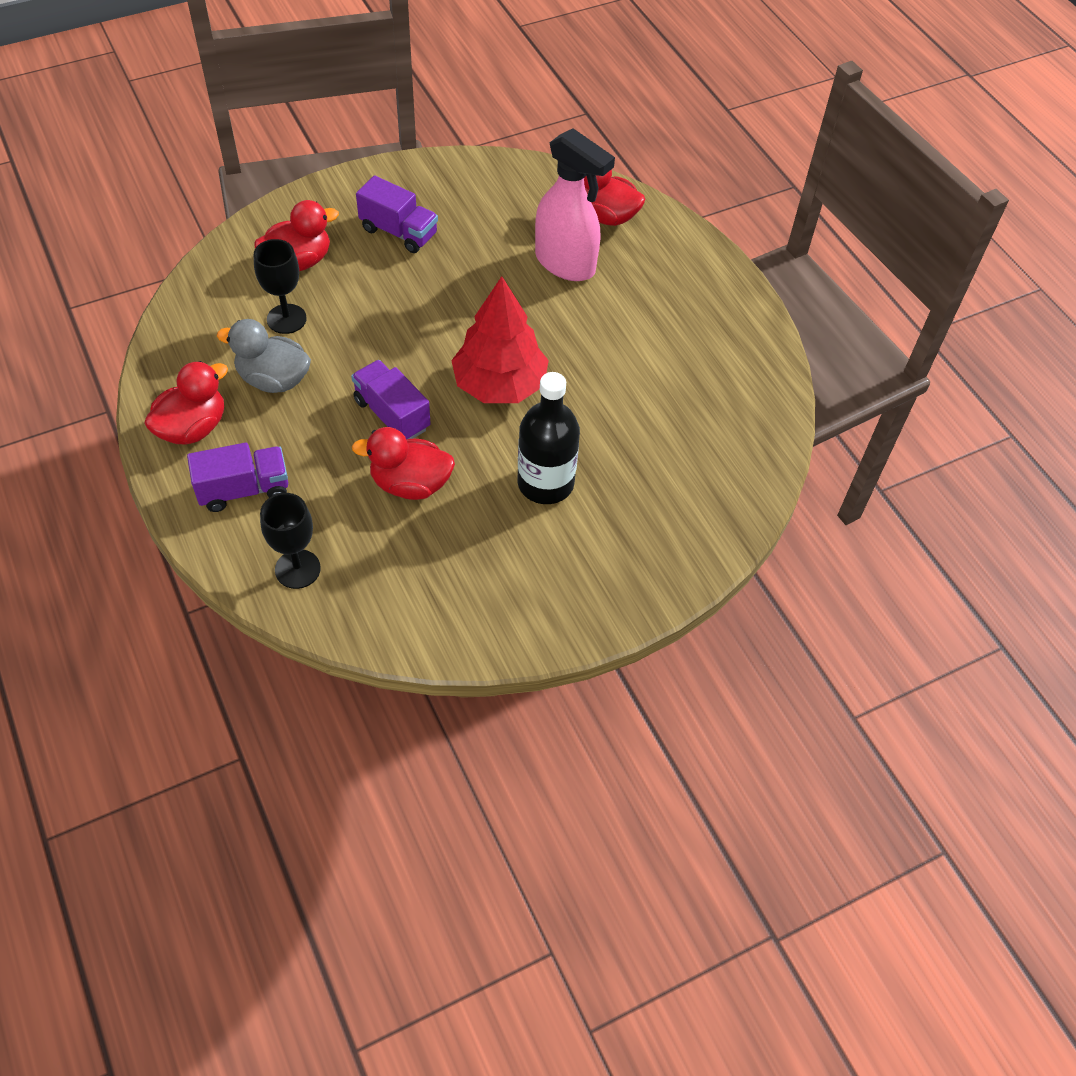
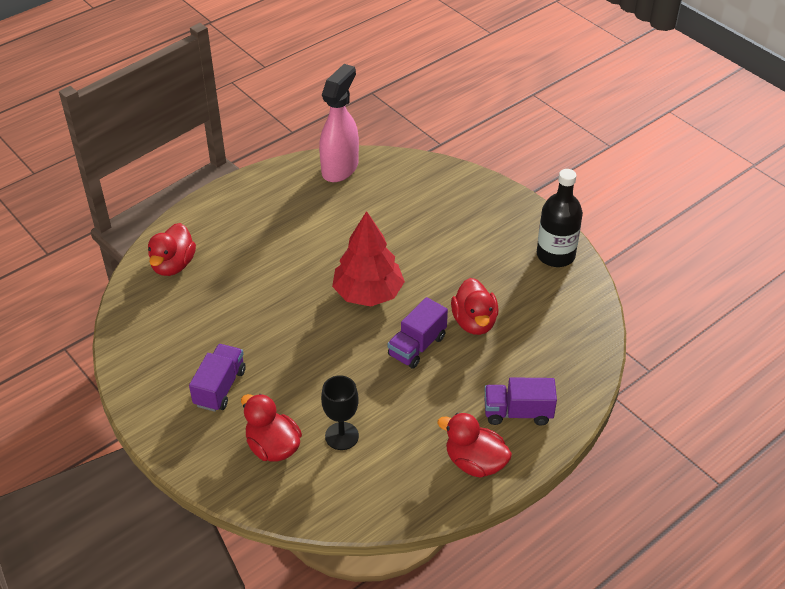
camera: 100 degrees left, 10 degrees down
(244, 489) = (517, 412): purple truck -> purple truck turned 60 degrees counterclockwise
(273, 379) = (408, 425): grey duck -> none
(297, 569) = (568, 364): black goblet -> none
(545, 483) = (445, 255): black bottle -> black bottle (555, 255)
(565, 264) = (233, 279): pink spray bottle -> pink spray bottle (340, 168)

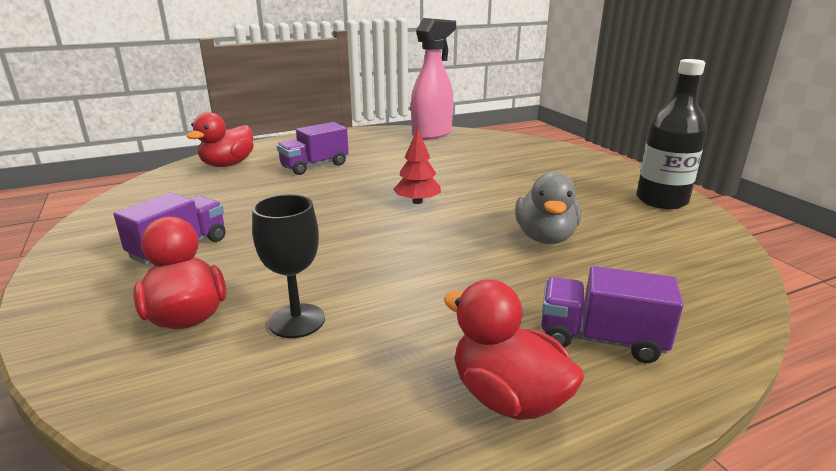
camera: 15 degrees right, 20 degrees down
(368, 293) = (417, 202): red tree -> red tree, size x0.55
(417, 346) = (459, 248): purple truck -> purple truck (315, 166)
(474, 322) = (545, 237): red duck -> grey duck

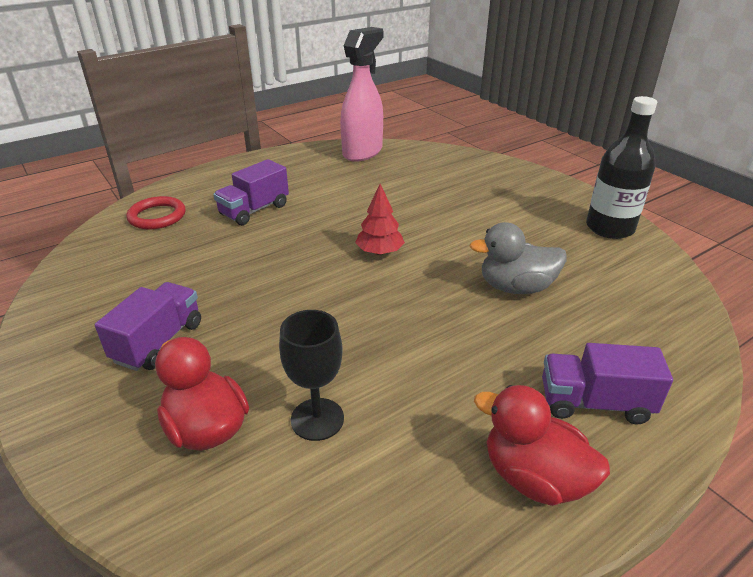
camera: 10 degrees left, 10 degrees up
(228, 164) = (157, 216): red duck -> red ring
(545, 237) = (516, 287): grey duck -> grey duck turned 90 degrees clockwise

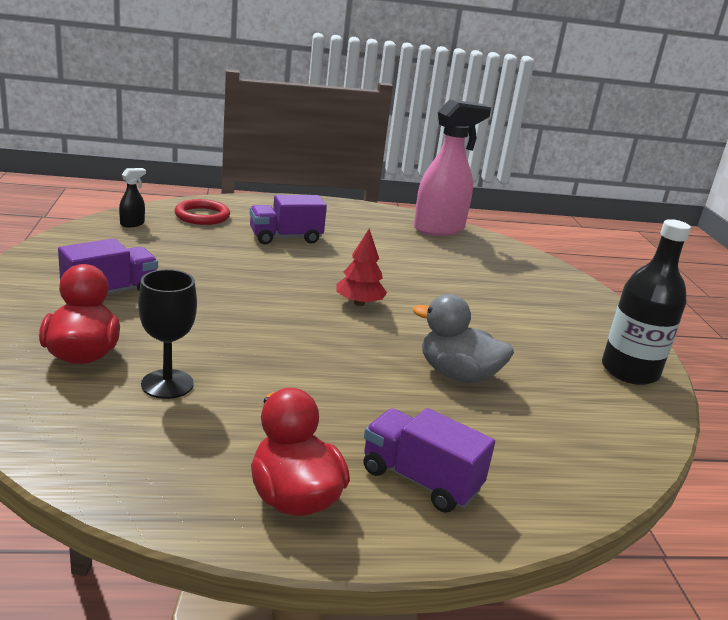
camera: 25 degrees right, 10 degrees down
(99, 253) = (132, 224): none -> black spray bottle

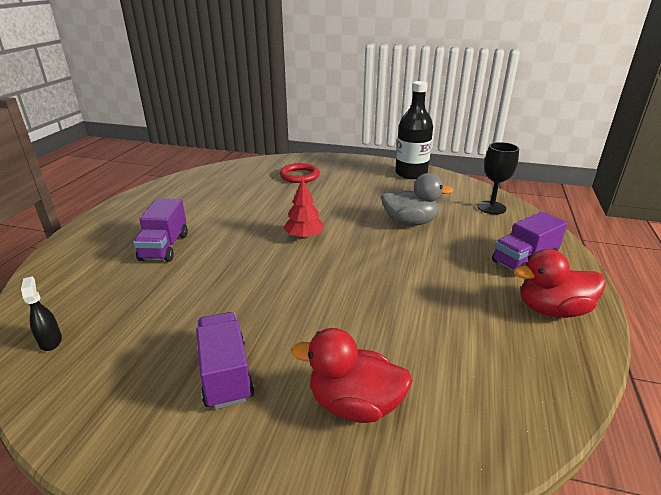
camera: 65 degrees left, 5 degrees up
(167, 384) = (414, 351): black goblet -> black goblet (491, 207)
(202, 216) = (72, 287): red ring -> red ring (299, 176)
(439, 229) = (197, 179): pink spray bottle -> none
(458, 375) = (410, 222): grey duck -> grey duck turned 135 degrees counterclockwise

